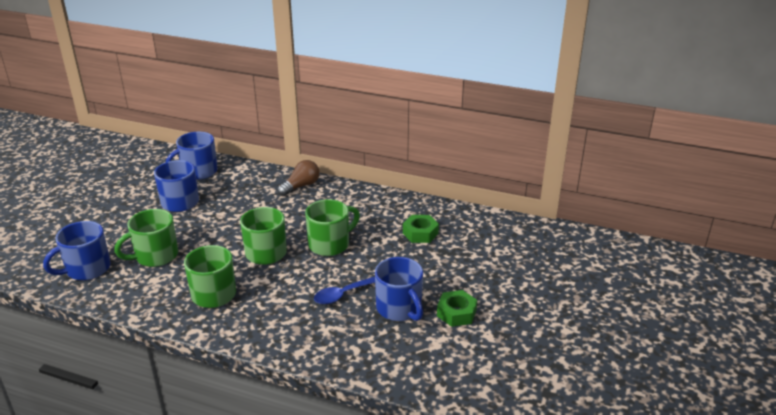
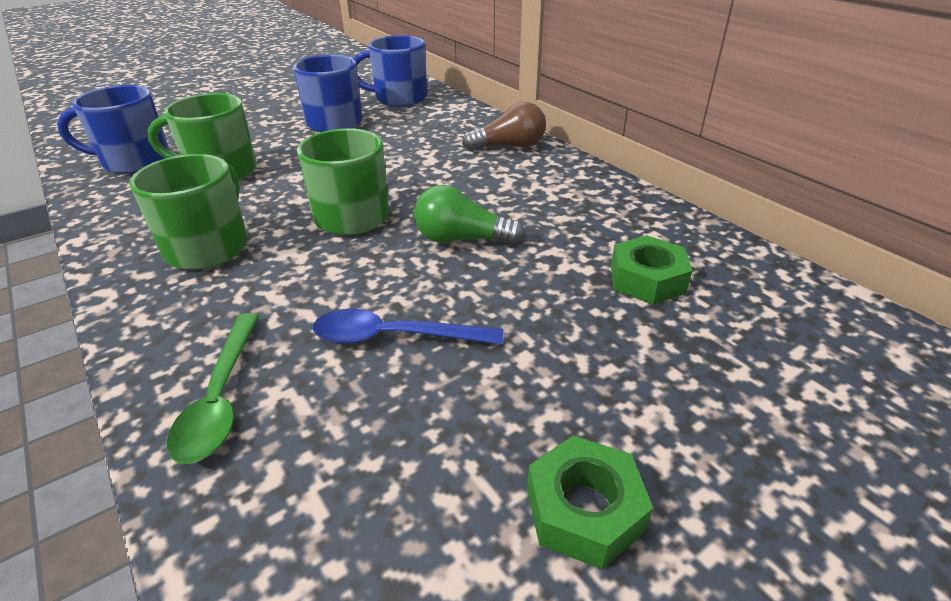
camera: 35 degrees right, 5 degrees up
(307, 339) = (221, 398): none -> green spoon
(330, 244) = (462, 239): green mug -> green light bulb
(399, 309) = (459, 423): blue mug -> none

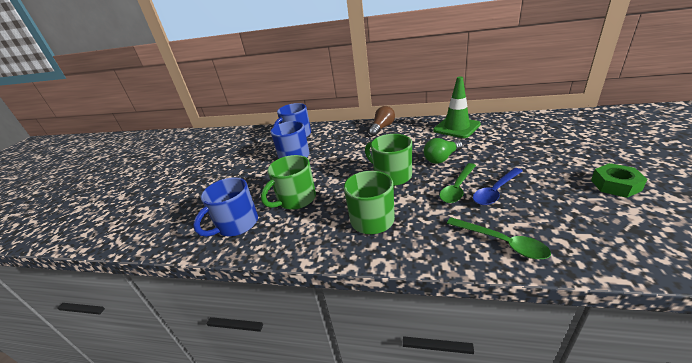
camera: 40 degrees left, 5 degrees down
(369, 291) = (457, 188): none -> green spoon
(606, 212) = (456, 127): none -> green traffic cone
(647, 279) = (506, 136): green nut -> none

